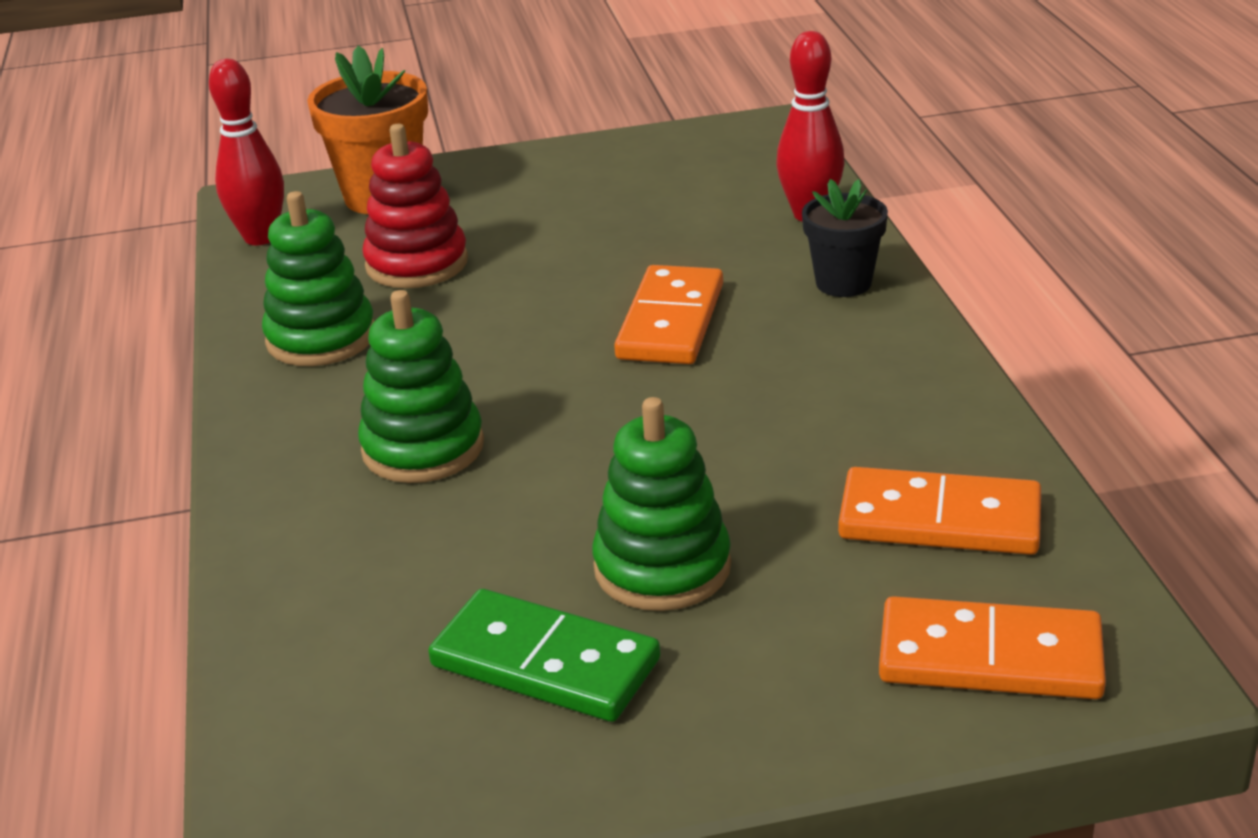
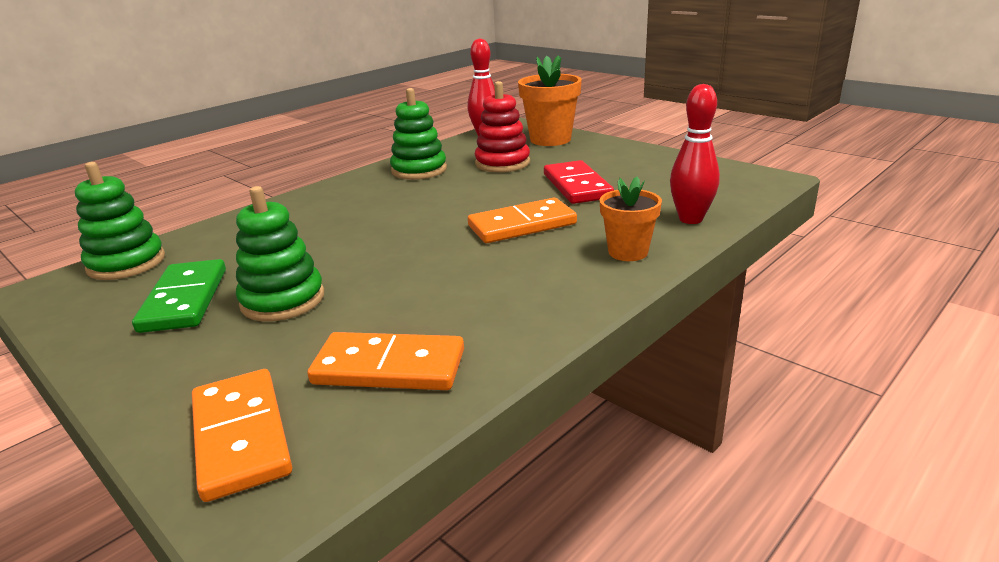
camera: 55 degrees right, 5 degrees down
(423, 448) = (349, 216): green stacking toy -> green stacking toy (126, 263)
(600, 242) = (577, 186): none -> red domino
(843, 283) = (628, 252): black flower pot -> orange flower pot
(939, 520) = (389, 367): orange domino -> orange domino turned 60 degrees counterclockwise

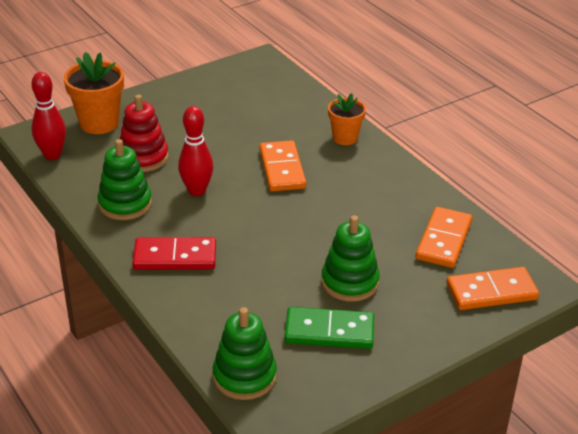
camera: 80 degrees left, 10 degrees up
(577, 186) = (223, 133): red domino -> red domino (175, 257)
(690, 219) = (310, 105): red bowling pin -> red bowling pin (197, 191)

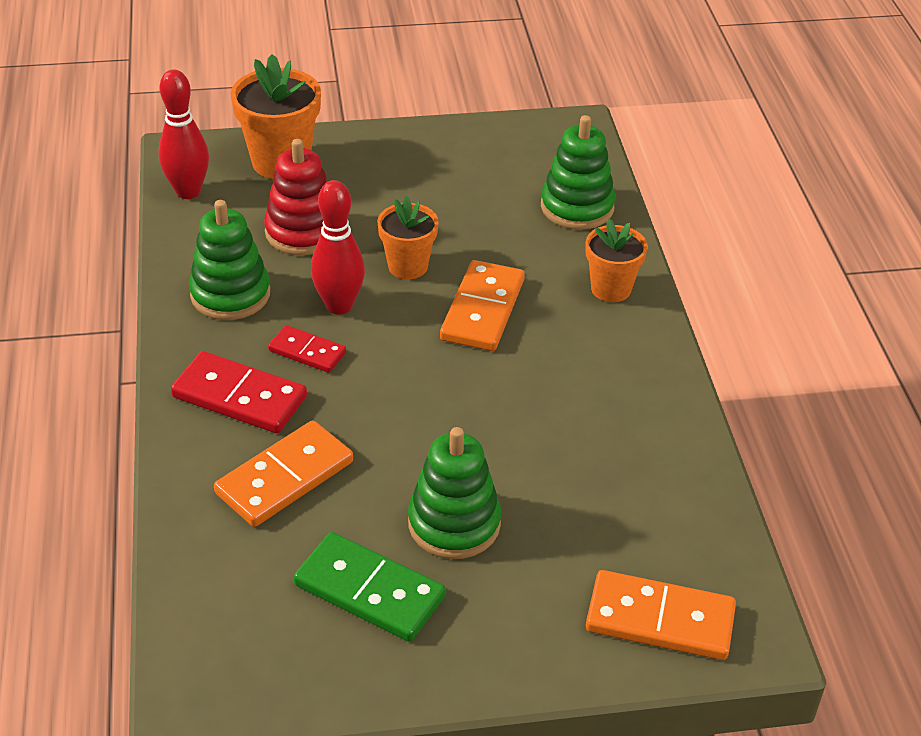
camera: 25 degrees right, 5 degrees up
(197, 221) = (307, 352): none -> red domino
(221, 158) = (408, 266): none -> orange flower pot
(244, 376) = (204, 614): green stacking toy -> green stacking toy (577, 207)
(444, 240) = (645, 506): orange domino -> orange domino (285, 478)

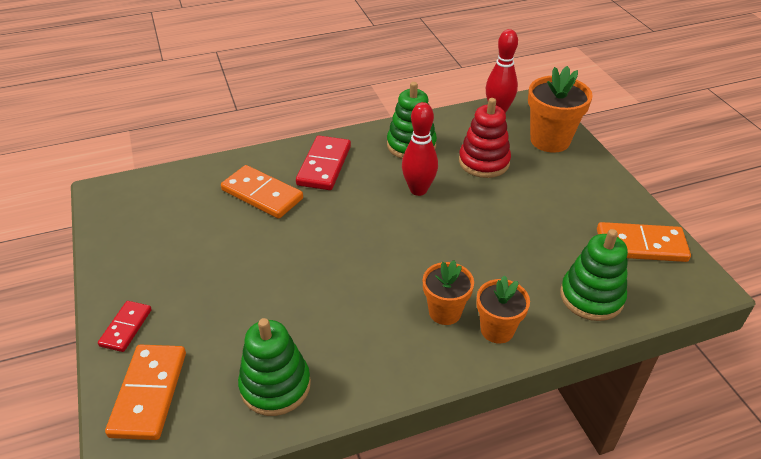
camera: 80 degrees right, 0 degrees up
(307, 352) = (371, 184): red domino -> red domino (126, 327)
(369, 590) = (176, 243): green domino -> none
(408, 266) = (471, 214): orange flower pot -> orange flower pot (445, 312)
(454, 524) = (232, 272): green stacking toy -> green stacking toy (275, 385)
(482, 310) = (441, 257): orange domino -> orange domino (641, 245)

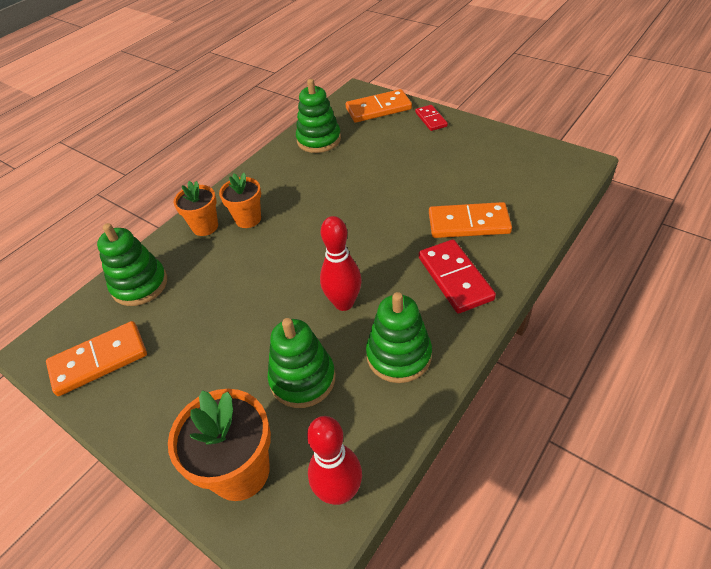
camera: 150 degrees right, 5 degrees up
(149, 393) = (378, 109): orange domino -> orange domino turned 75 degrees counterclockwise
(484, 162) = (302, 379): red stacking toy -> green stacking toy

